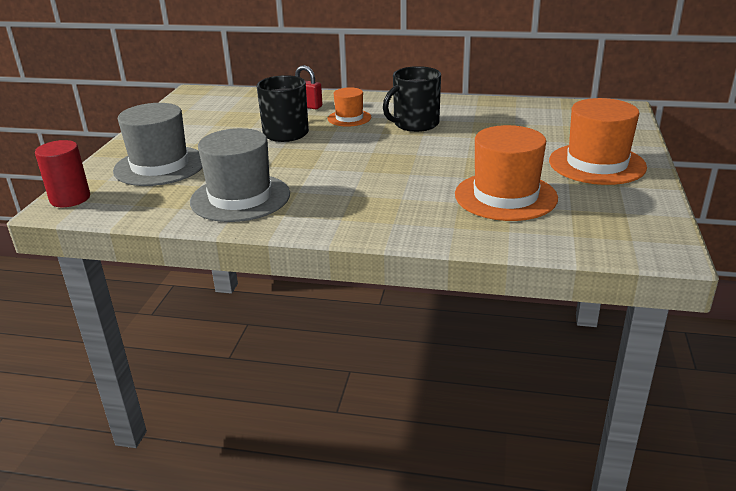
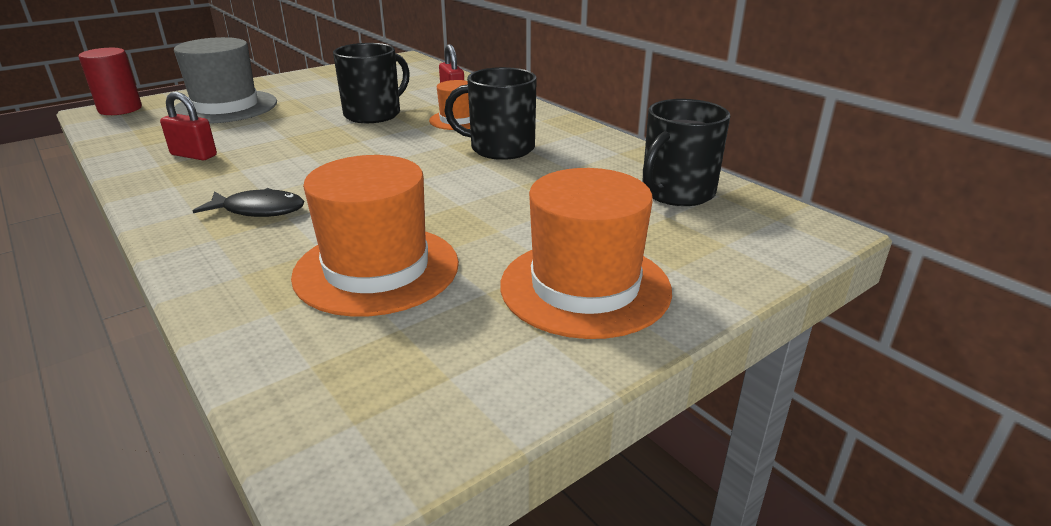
camera: 40 degrees right, 0 degrees up
(240, 198) = (194, 155): grey hat -> red padlock
(376, 202) = (259, 210): none -> black fish
(543, 114) = (676, 192): none -> black mug

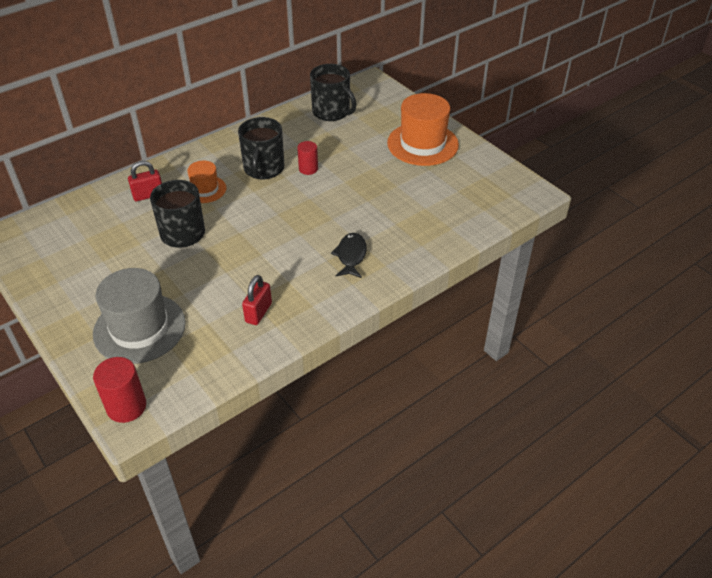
camera: 90 degrees left, 15 degrees up
(376, 269) = (413, 202): orange hat -> none
(498, 177) = (308, 169): none -> red cylinder

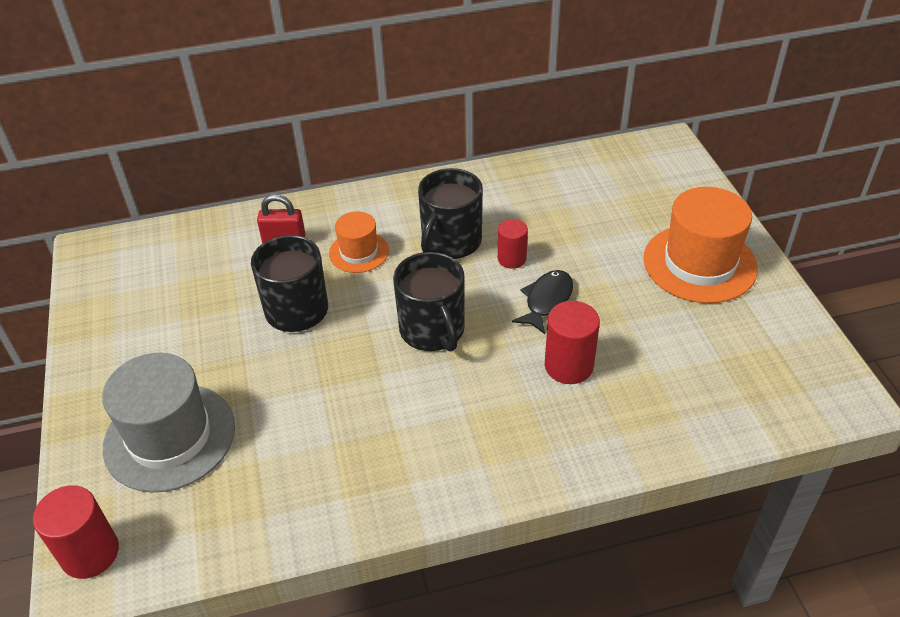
camera: 25 degrees right, 0 degrees up
(258, 312) = (331, 467): red padlock -> none
(332, 112) = (588, 179): black mug -> black mug (433, 330)
(351, 256) = (505, 418): black fish -> black fish (546, 301)
(374, 218) = (568, 366): none -> red cylinder

